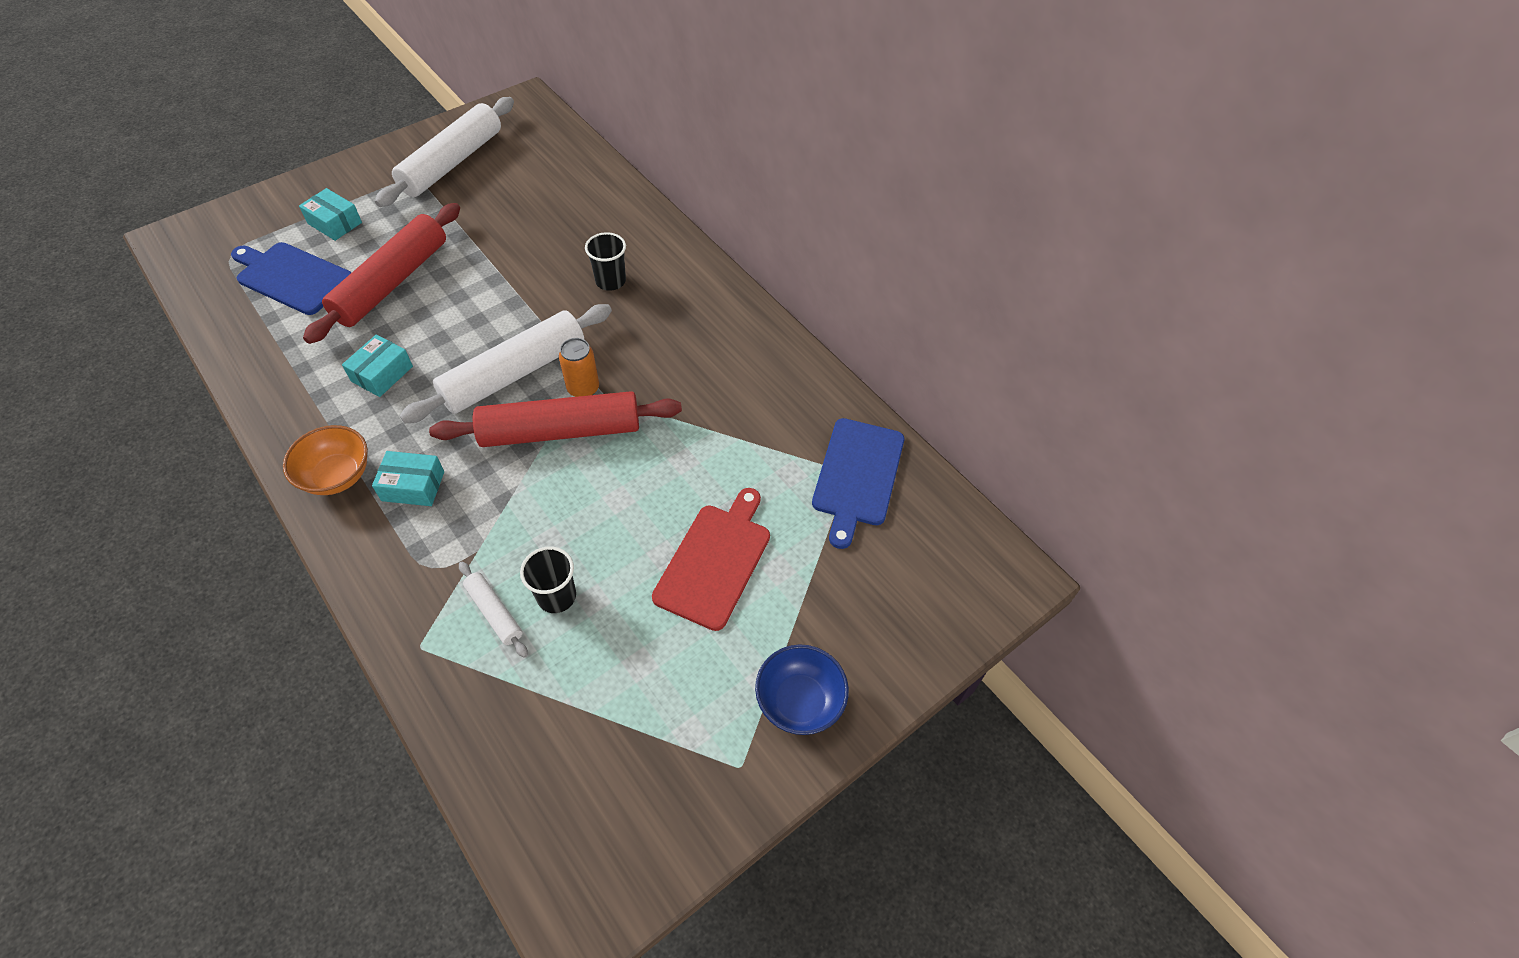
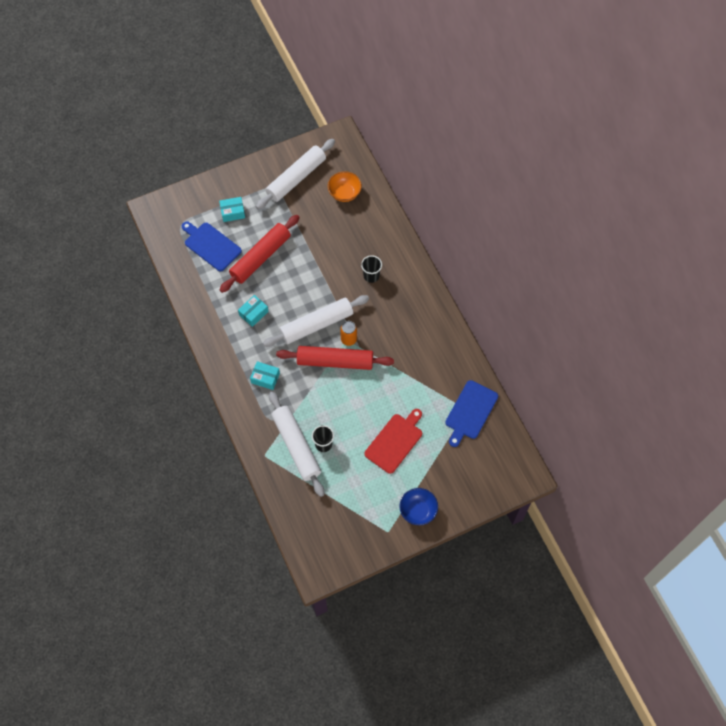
camera: 15 degrees right, 10 degrees up
(335, 223) = (232, 212): turquoise box -> turquoise box turned 60 degrees counterclockwise
(337, 476) = (232, 366): orange bowl -> orange bowl (344, 193)
(494, 612) = (296, 446): white rolling pin -> white rolling pin, size x2.17

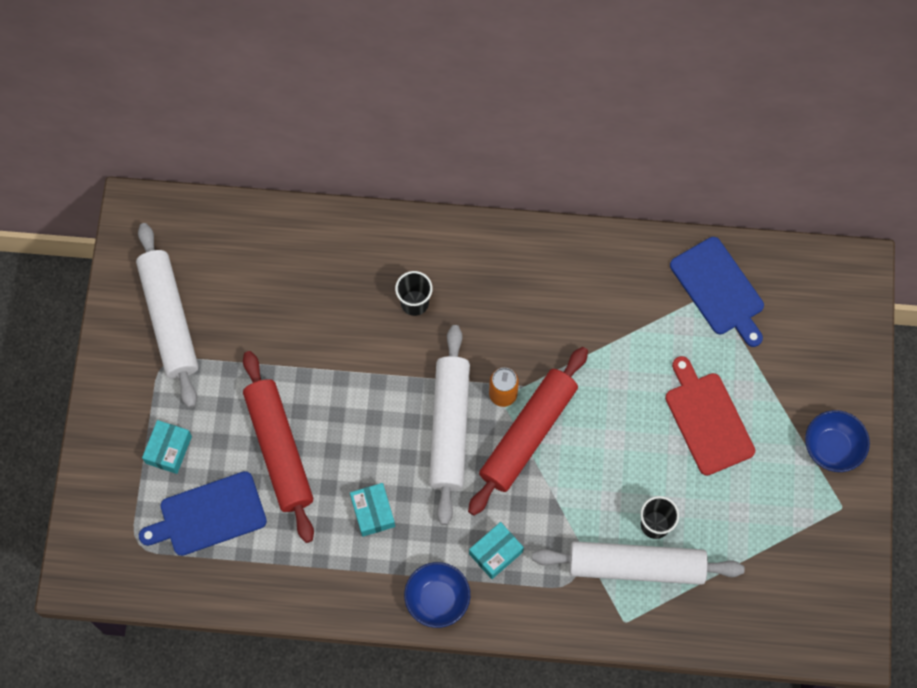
camera: 60 degrees left, 5 degrees up
(227, 364) = (437, 599): none -> blue bowl
(344, 193) = (244, 262): orange bowl -> none

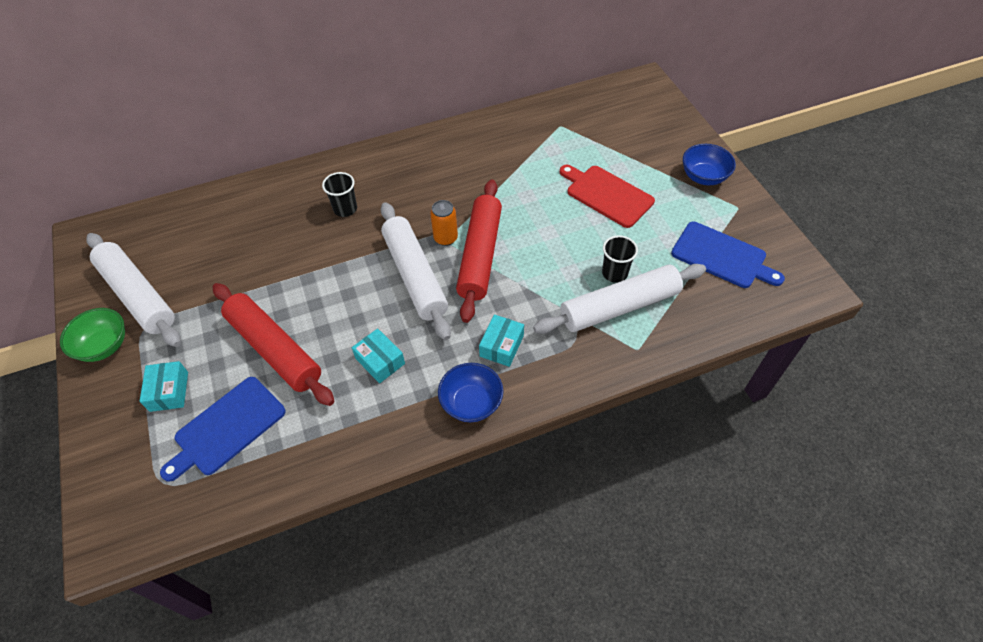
camera: 25 degrees left, 15 degrees down
(123, 367) = (104, 346): none -> green bowl
(719, 289) = (563, 123): blue cutting board -> blue cutting board (722, 256)

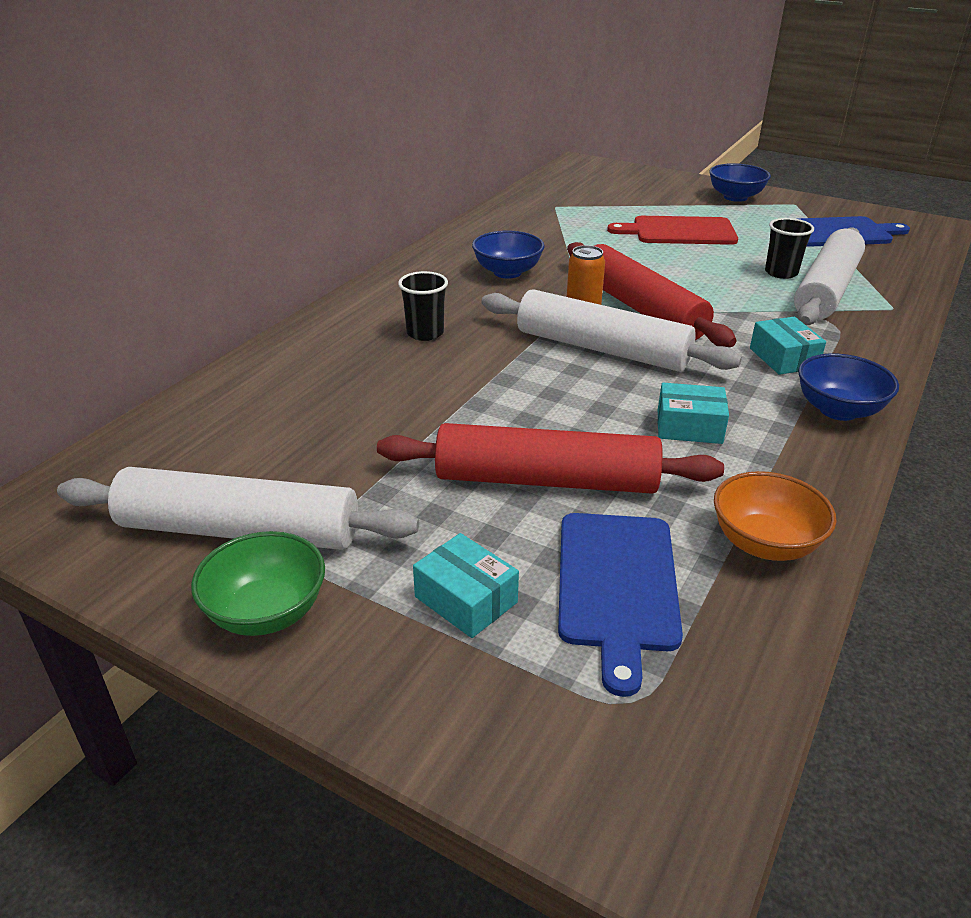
camera: 40 degrees left, 20 degrees down
(312, 454) = (764, 543): none -> orange bowl
(448, 179) = (507, 272): none -> blue bowl

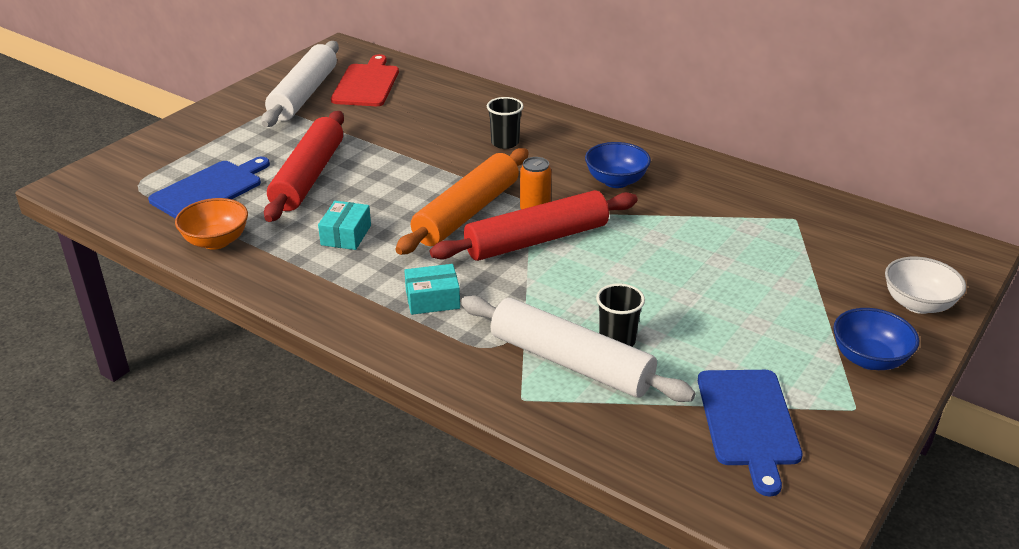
camera: 95 degrees right, 0 degrees up
(266, 612) = (243, 104): green bowl -> none
(466, 599) = (224, 149): turquoise box -> none
(602, 348) = (467, 213): white rolling pin -> orange rolling pin
(617, 586) = (210, 189): blue cutting board -> blue cutting board turned 120 degrees clockwise
(658, 180) = (918, 304): none -> white bowl
(679, 231) = (732, 292): red cutting board -> red cutting board (367, 84)
(838, 410) = (344, 308): blue bowl -> none

